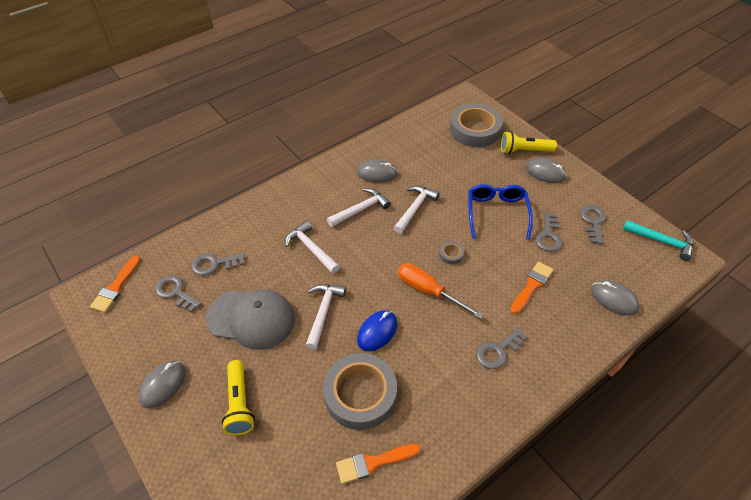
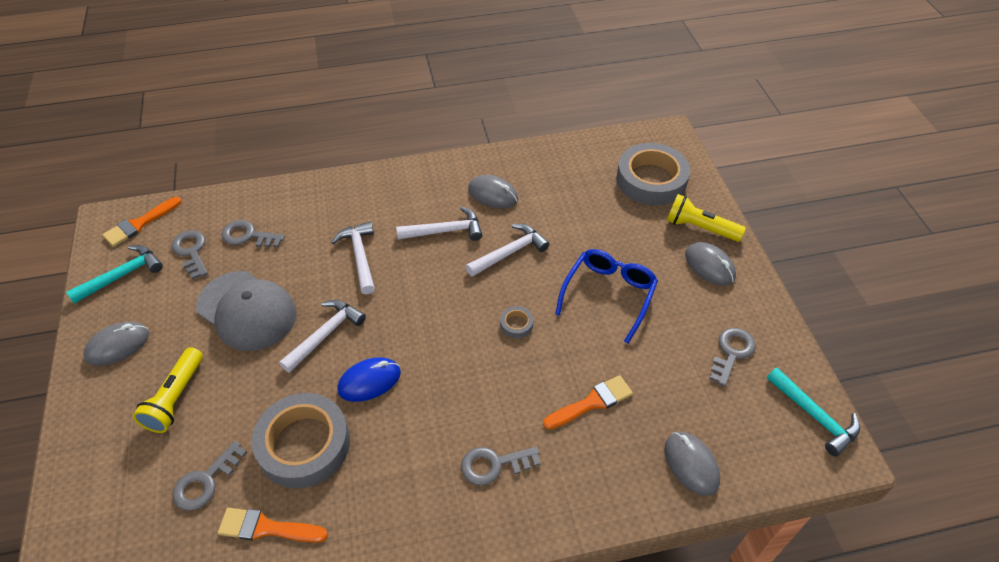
camera: 25 degrees right, 0 degrees up
(129, 331) = (122, 275): none -> turquoise hammer
(428, 291) = (460, 358): orange screwdriver -> none
(548, 236) = (657, 348): grey key -> grey key (206, 481)

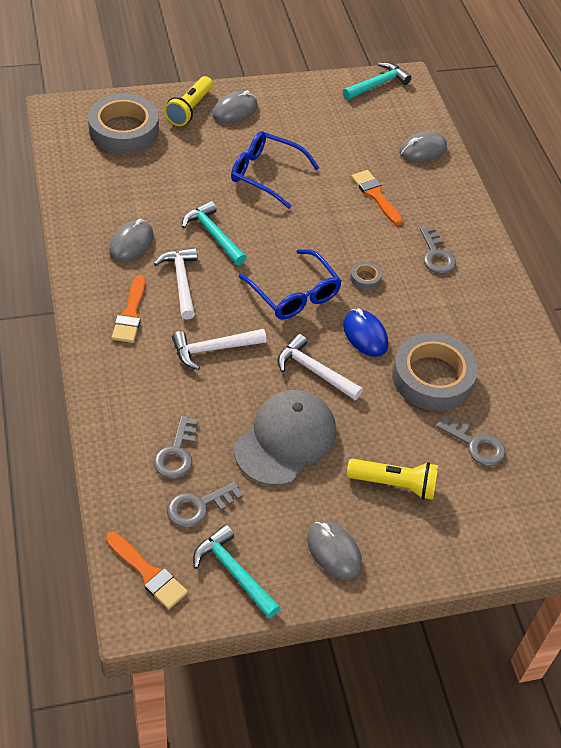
camera: 95 degrees left, 0 degrees up
(267, 528) = (509, 395): orange brush -> orange brush (130, 314)
(429, 319) = (294, 294): none -> blue glasses
(509, 252) = (213, 235): white hammer -> turquoise hammer
(516, 324) = (299, 235): grey tape -> grey tape (365, 278)
(732, 353) = (324, 114): grey key -> none

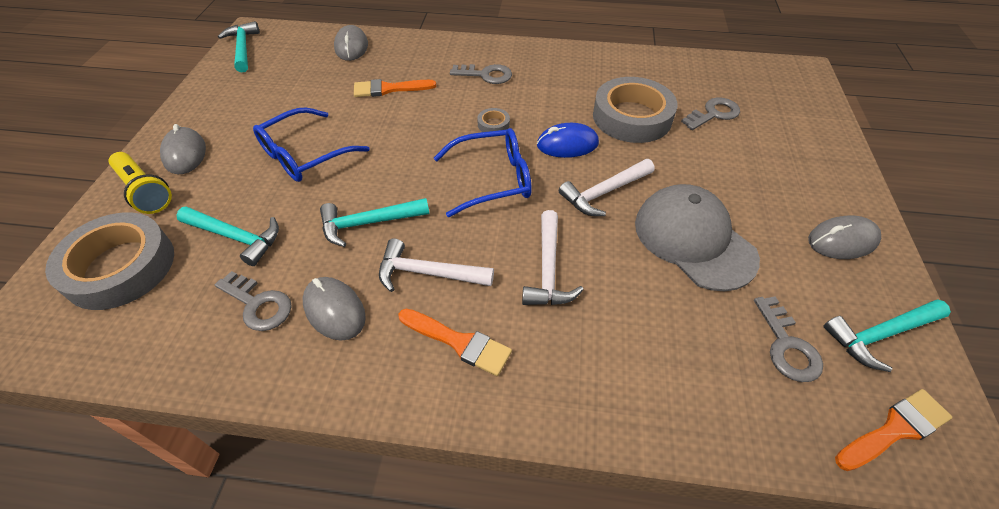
camera: 65 degrees left, 0 degrees up
(170, 171) = (235, 237): none -> turquoise hammer
(176, 453) = (703, 348): grey key -> grey key (258, 304)
(394, 484) = (757, 175): yellow flashlight -> none

